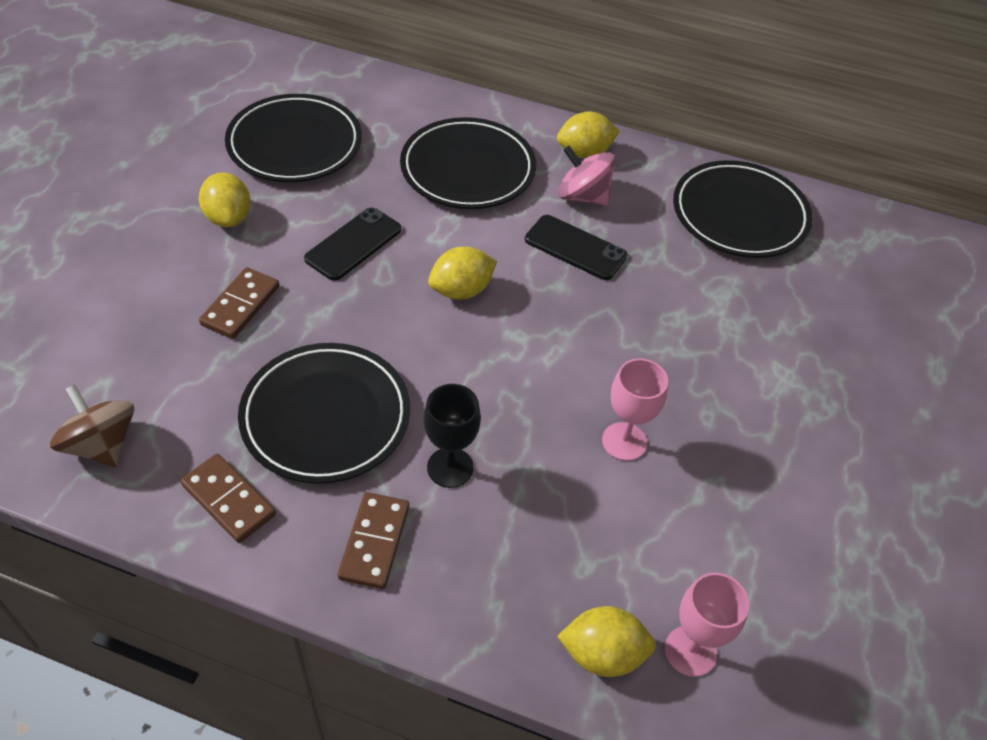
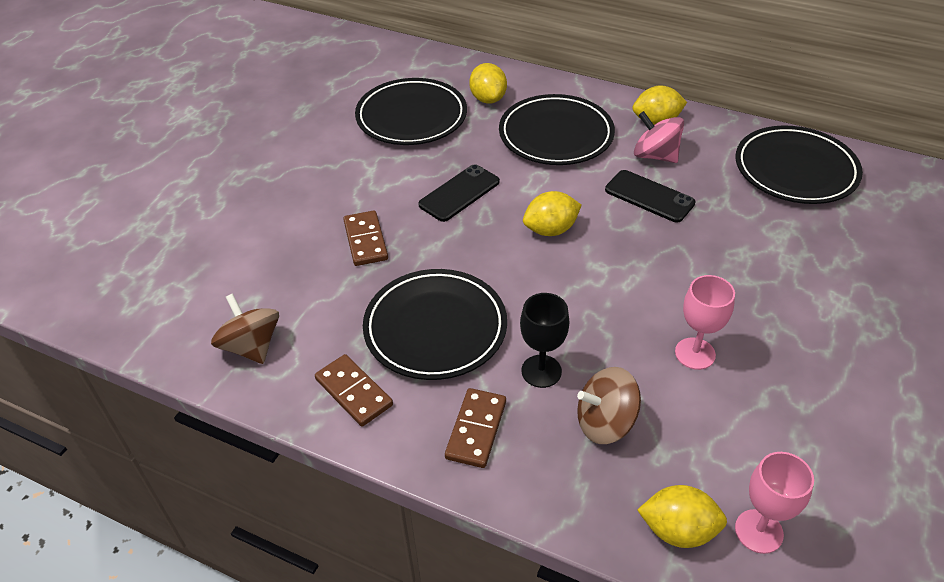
camera: 10 degrees right, 5 degrees down
(228, 218) = (357, 173): yellow lemon -> yellow lemon (488, 99)
(240, 306) = (366, 240): brown domino -> brown domino turned 45 degrees counterclockwise
(523, 528) = (605, 422): none -> brown spinning top

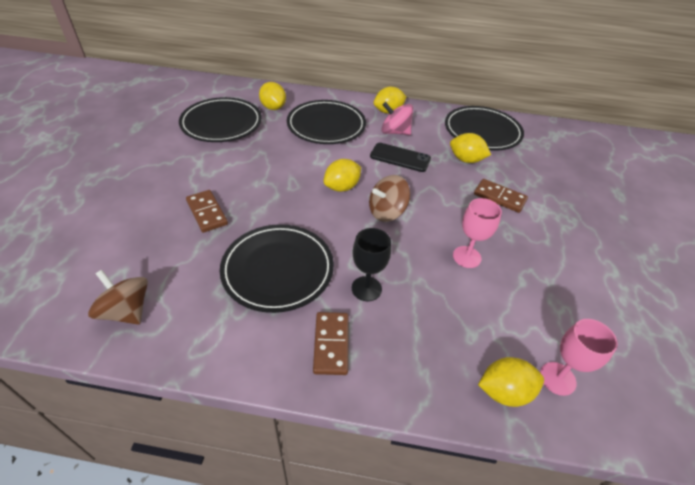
camera: 20 degrees left, 0 degrees up
(354, 392) = (224, 333): brown domino -> brown domino (499, 197)
(459, 193) = (270, 170): black phone -> none
(605, 422) = (424, 318): brown spinning top -> brown spinning top (387, 212)
(750, 212) = (466, 160): none -> yellow lemon

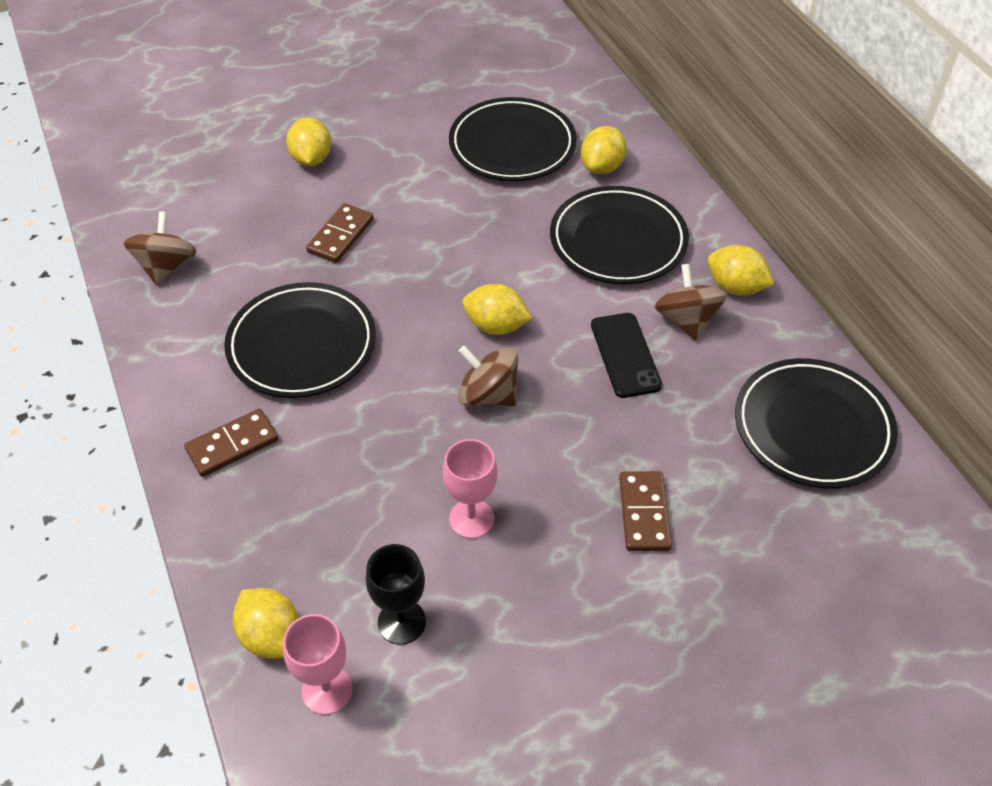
camera: 60 degrees right, 5 degrees up
(366, 288) = (334, 438): black goblet -> black goblet (401, 622)
(395, 132) = (686, 320): pink spinning top -> brown spinning top
(466, 160) = (703, 435): yellow lemon -> yellow lemon (311, 159)

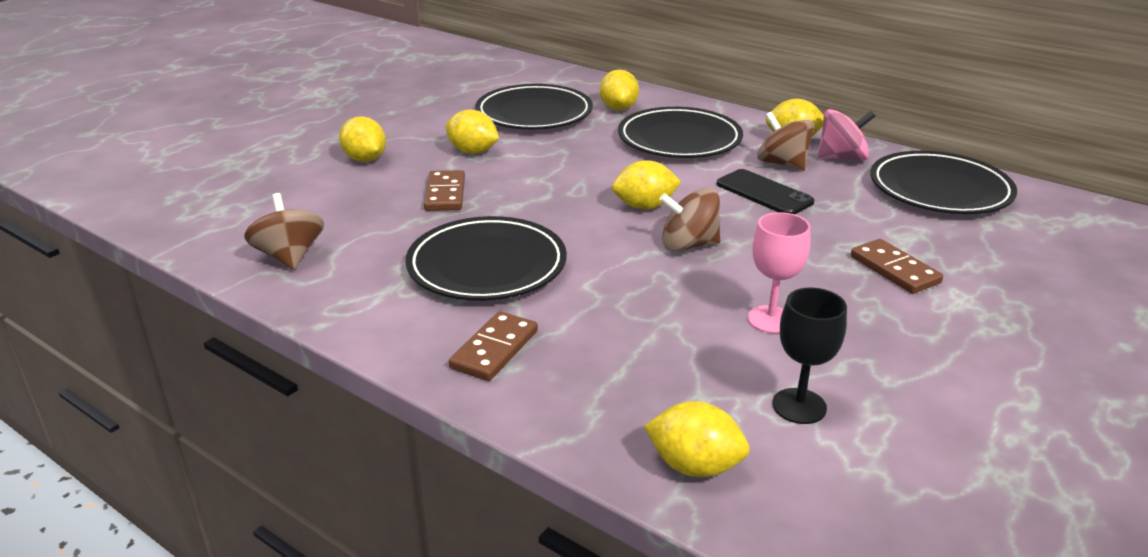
camera: 30 degrees left, 20 degrees down
(327, 690) = (795, 482): pink goblet -> none
(410, 184) = (473, 152): none -> yellow lemon
(759, 336) = (842, 158): none -> pink spinning top

